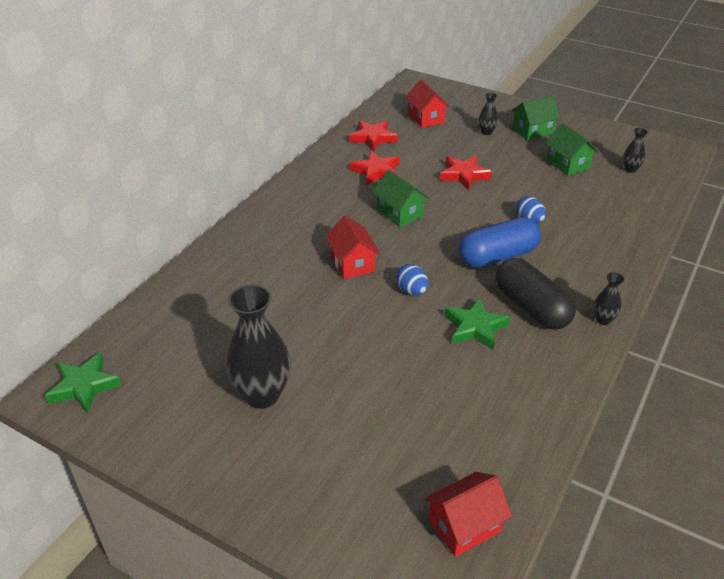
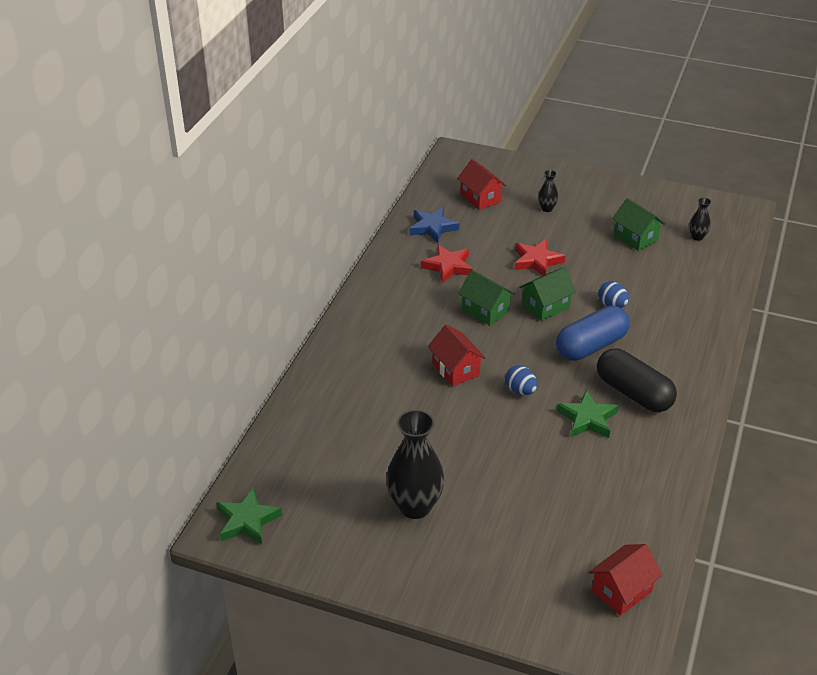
camera: 10 degrees left, 0 degrees up
(373, 138) = (432, 227): red star -> blue star
(533, 131) = (593, 202): green house -> green house (546, 306)
(603, 320) = (700, 397): black vase -> none

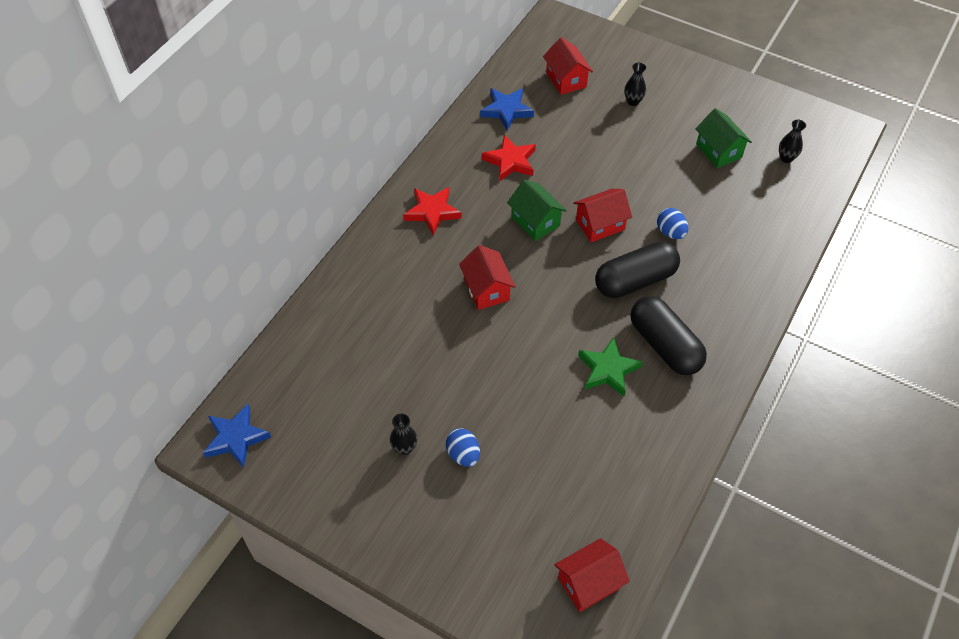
camera: 10 degrees right, 15 degrees up
(247, 520) = (236, 438): green star -> blue star
(415, 506) = (404, 448): black vase -> black vase, size x0.47
(520, 390) = (546, 325): blue egg -> blue egg (463, 454)
(536, 261) = (605, 166): red star -> red star (432, 212)
(546, 306) = (600, 225): green house -> red house
(591, 346) = (635, 280): blue capsule -> black capsule

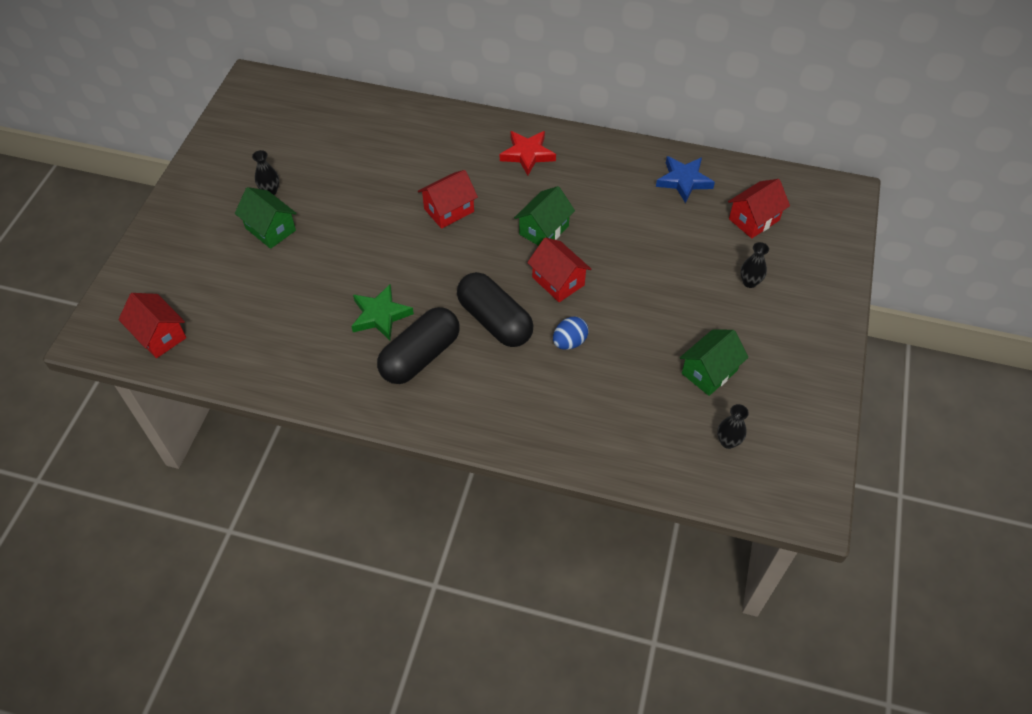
camera: 75 degrees right, 0 degrees up
(236, 438) = (262, 94): blue star -> none
(463, 454) = (270, 229): blue egg -> green house
(510, 161) = (615, 197): red star -> none

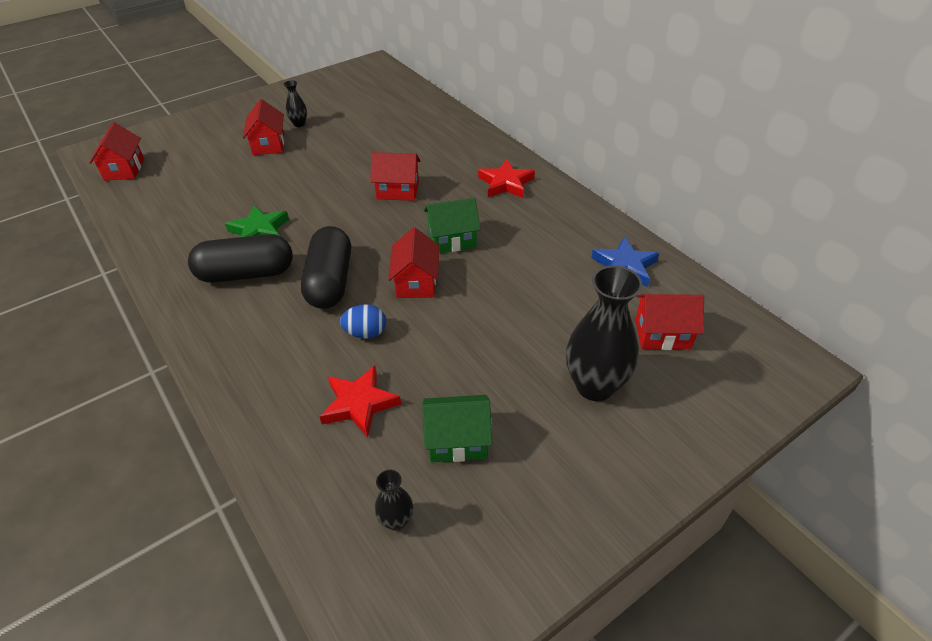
camera: 40 degrees right, 10 degrees down
(270, 229) = (268, 144): green house -> red house
(625, 392) = (359, 404): none -> red star
(749, 282) = (595, 386): black vase -> black vase, size x2.13

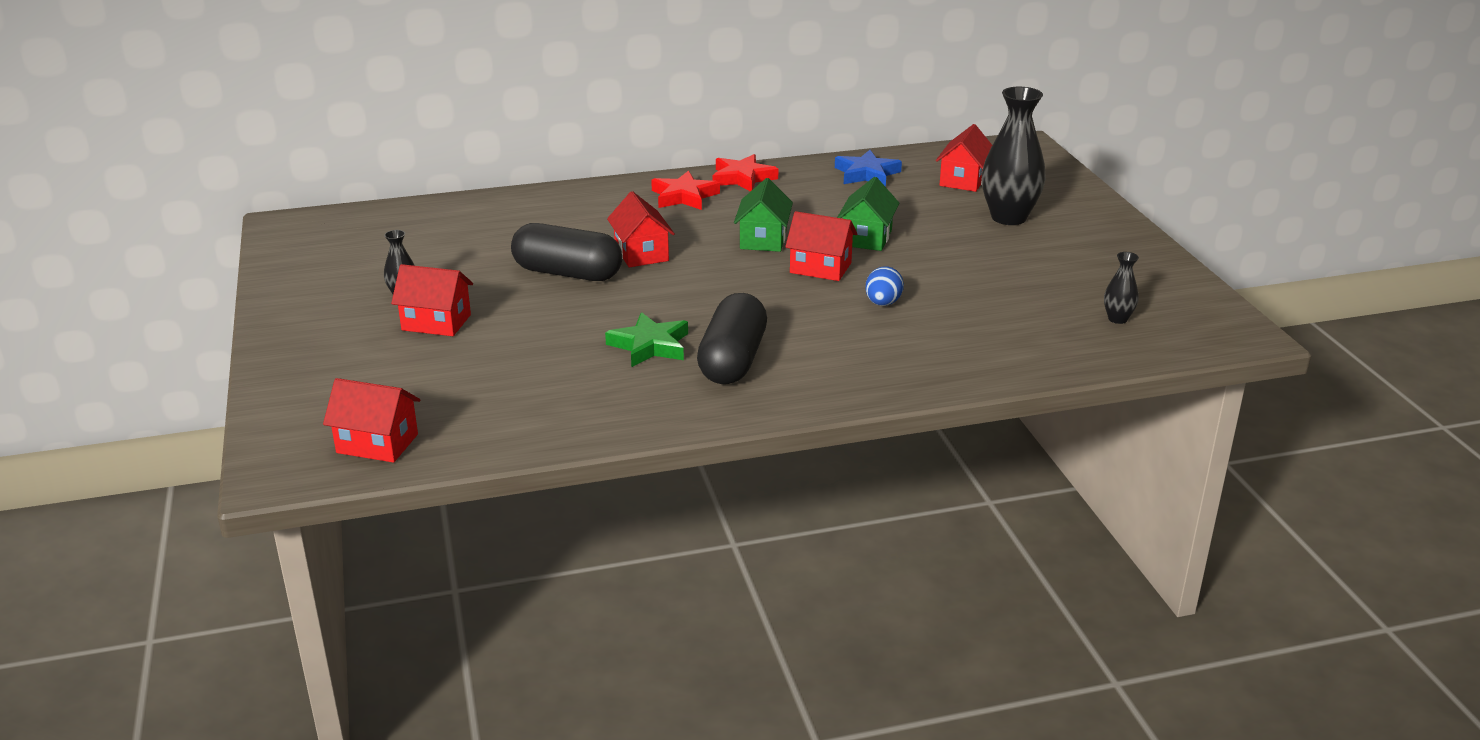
camera: 70 degrees left, 15 degrees down
(330, 282) = (786, 312): black capsule -> black capsule (567, 273)
(359, 404) = (980, 318): red star -> red star (742, 178)
(397, 190) = (641, 253): red house -> red house turned 45 degrees counterclockwise
(457, 440) = (1043, 282): green house -> green house (866, 238)

